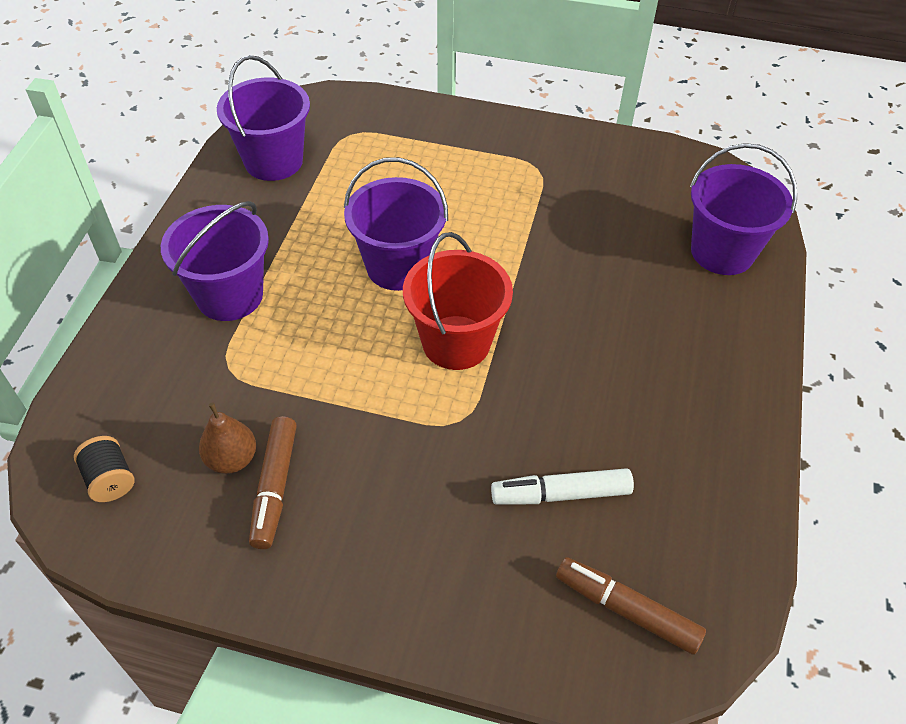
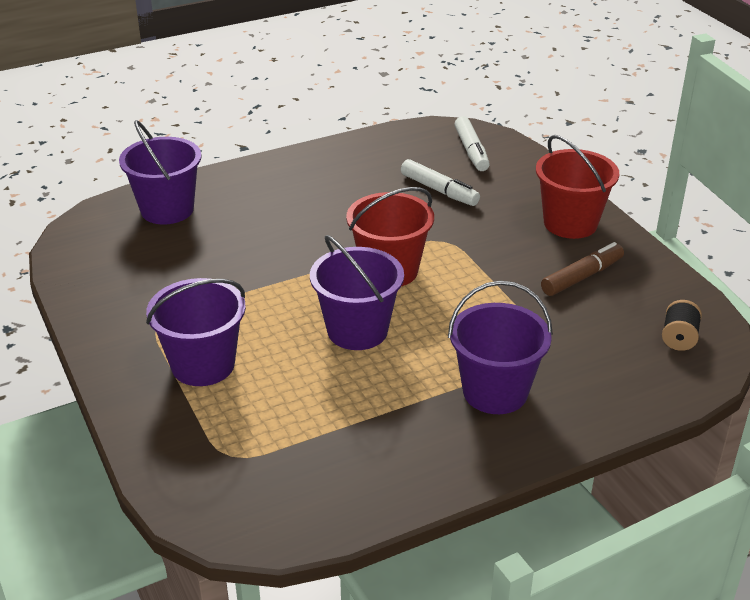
camera: 130 degrees left, 15 degrees down
(232, 459) = (593, 303): brown pear -> none
(273, 161) = (327, 479): purple bucket -> purple bucket (203, 365)
(367, 569) = (570, 223): none -> red bucket
(627, 610) = (471, 151): brown marker -> white marker

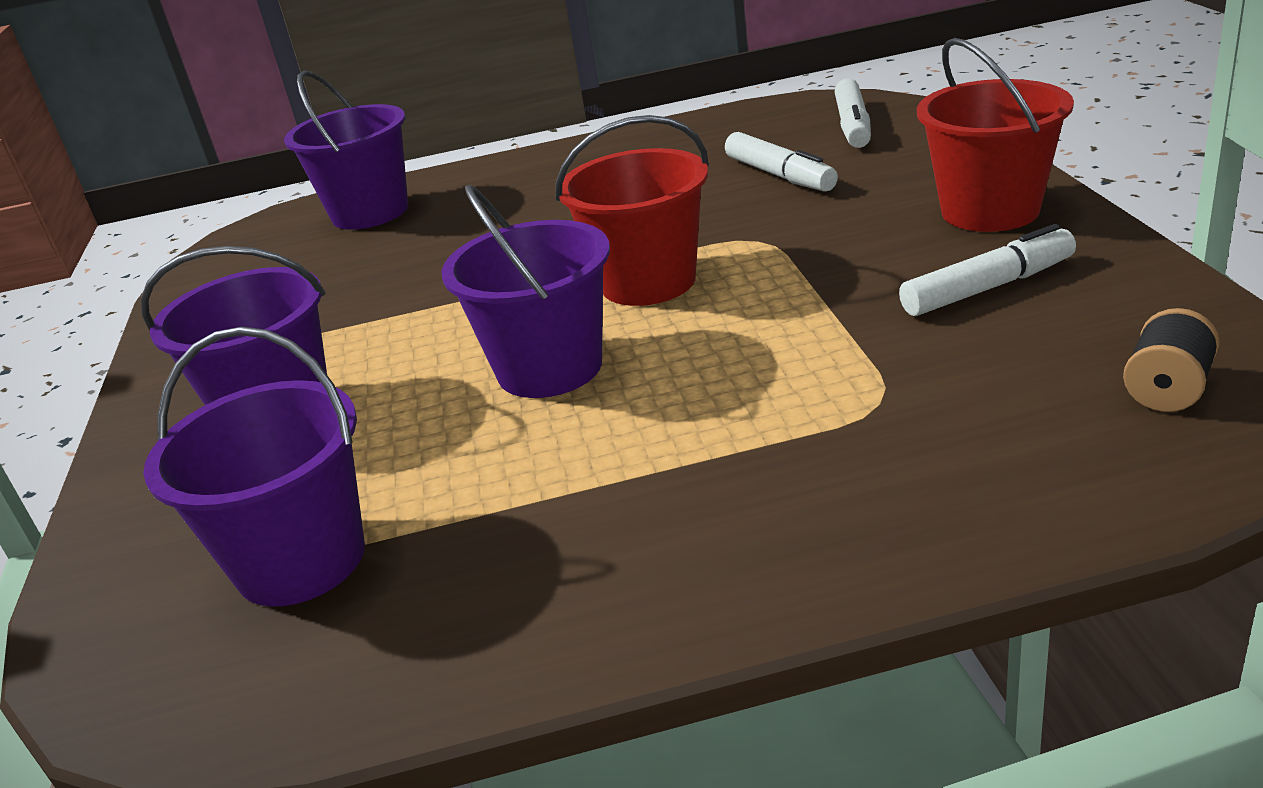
camera: 20 degrees right, 5 degrees down
(495, 392) = (749, 475): purple bucket -> purple bucket (301, 560)
(582, 277) = (987, 288): brown marker -> white marker

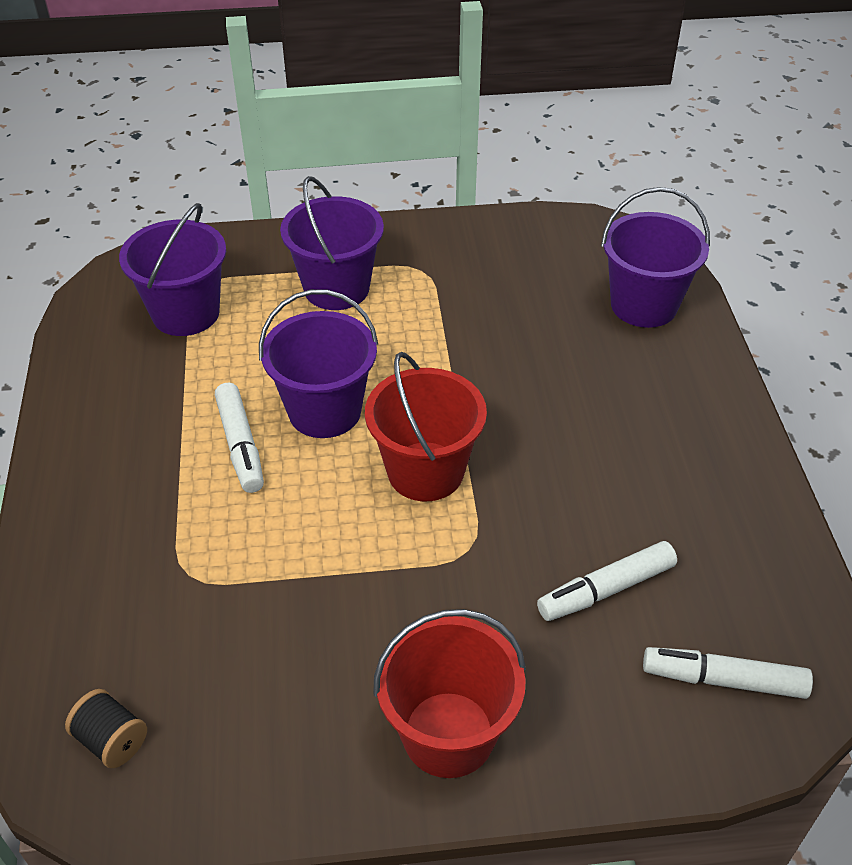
camera: 90 degrees right, 15 degrees up
(987, 288) = (306, 683): white marker -> white marker (240, 445)

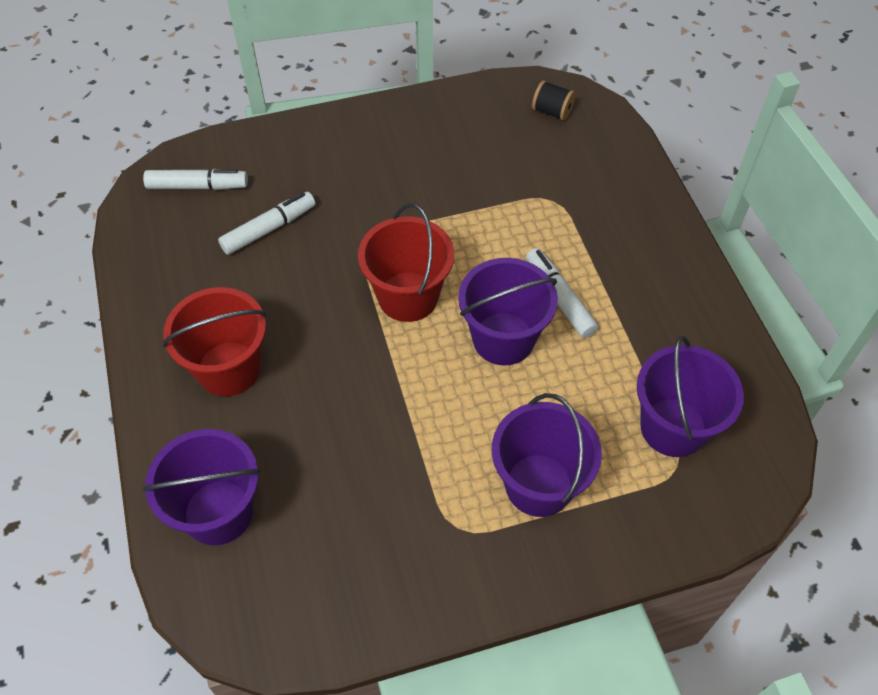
camera: 170 degrees right, 10 degrees up
(448, 734) = (363, 138): red bucket -> red bucket (229, 369)

